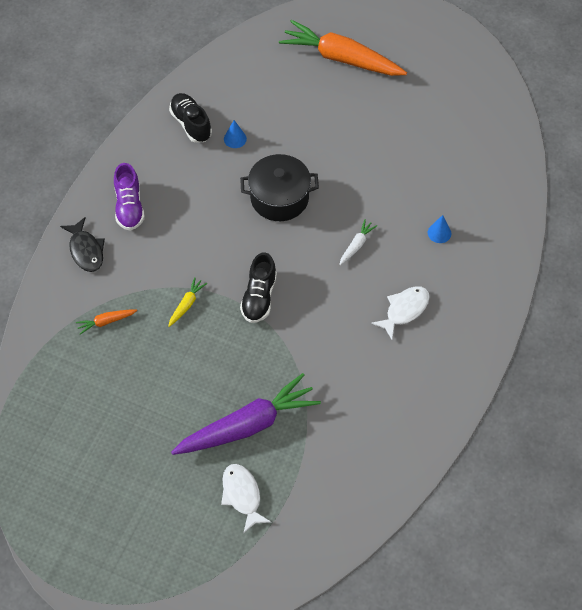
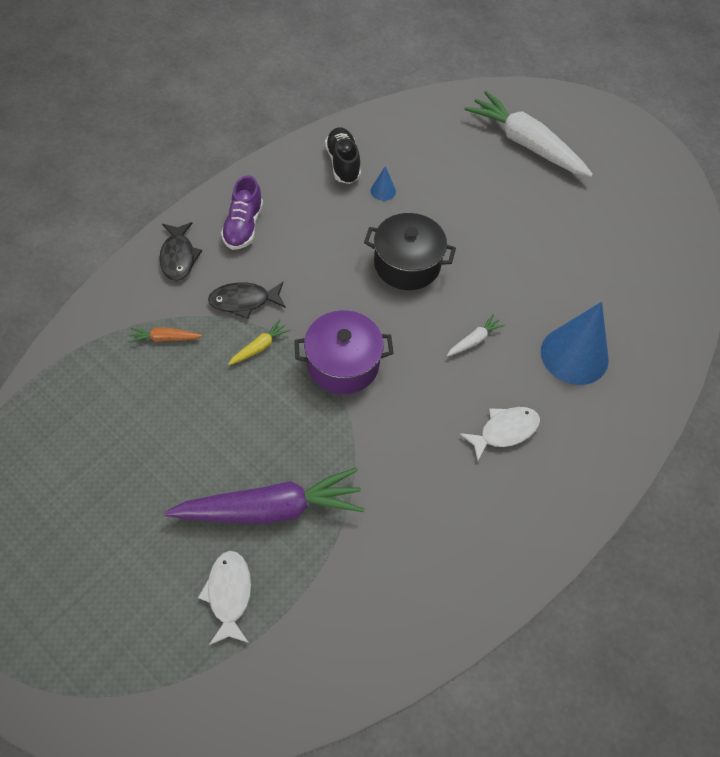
camera: 15 degrees right, 0 degrees up
(157, 271) = (244, 301): none -> black fish
(259, 297) = (343, 364): black shoe -> purple pot
(341, 58) = (526, 144): orange carrot -> white carrot
(439, 233) = (574, 355): blue cone -> blue cone, size x2.38

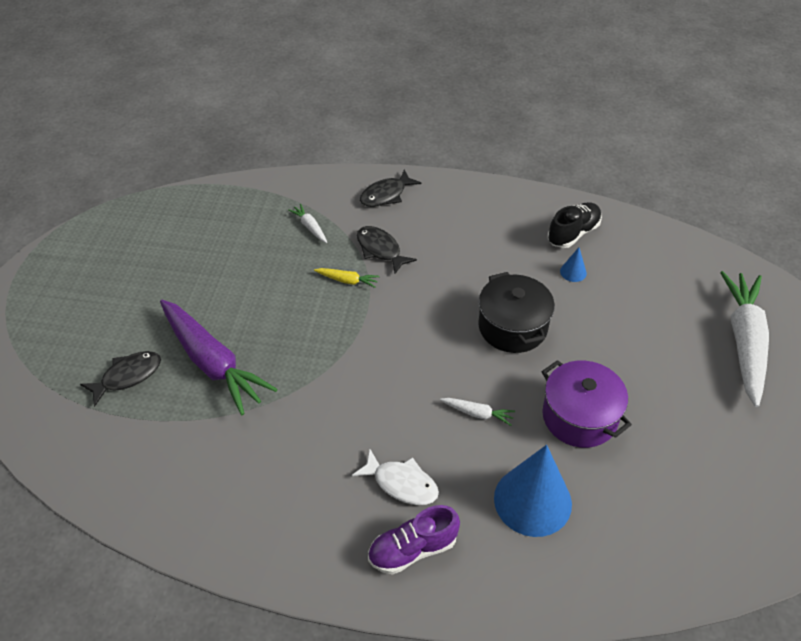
camera: 60 degrees right, 10 degrees down
(165, 338) = (310, 227): orange carrot -> white carrot
(229, 594) = (128, 376): white fish -> black fish
(243, 226) = (448, 212): purple shoe -> purple shoe (412, 549)
(343, 364) = (375, 337): purple pot -> purple pot (579, 417)

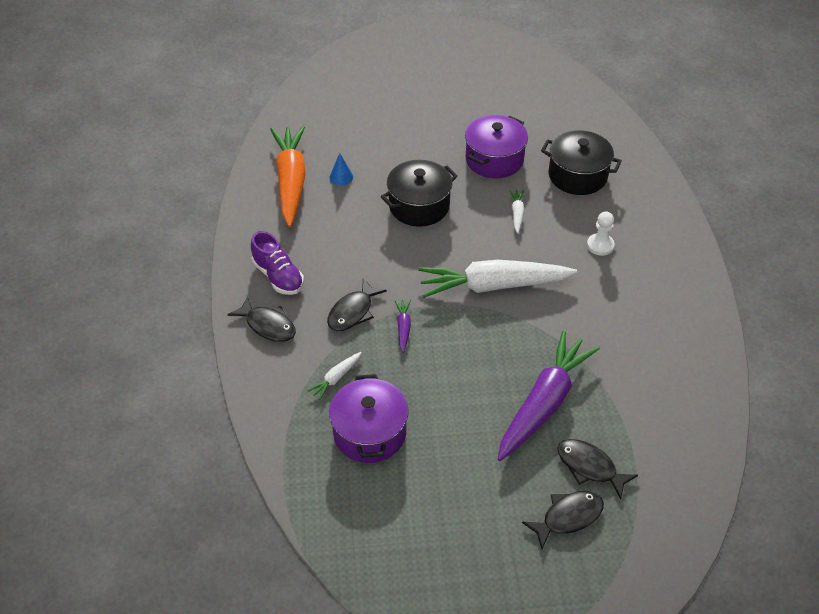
camera: 105 degrees left, 0 degrees up
(91, 345) = (568, 517): none -> black fish
(244, 238) = (369, 433): none -> purple pot
(347, 280) = (403, 328): yellow carrot -> purple carrot
(401, 483) = (600, 245): white fish -> white pawn
(412, 549) = (648, 229): purple shoe -> purple shoe (278, 276)
(532, 500) = (577, 175): blue cone -> black pot
(573, 233) = (291, 181): black shoe -> orange carrot
(744, 342) = (387, 83): white carrot -> white carrot (493, 286)

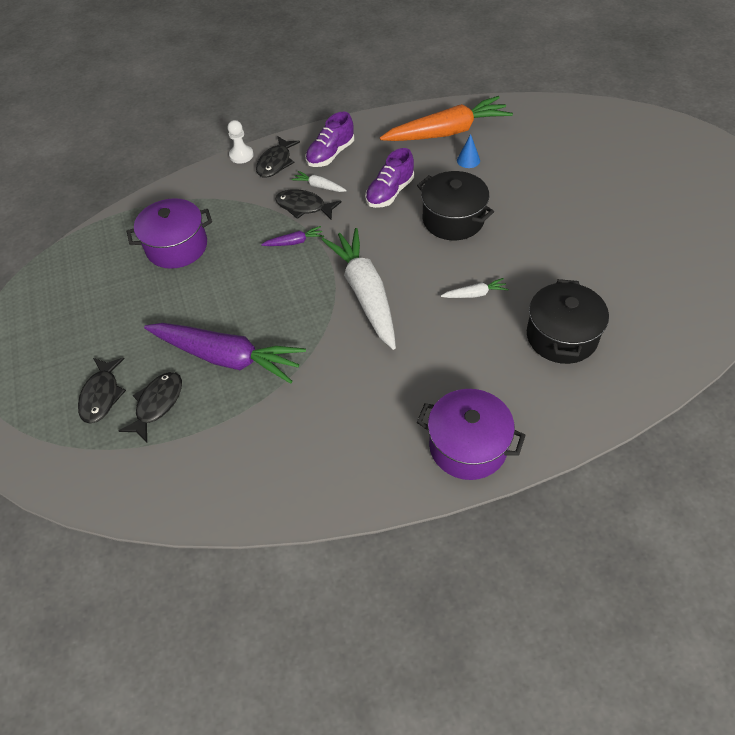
camera: 80 degrees right, 5 degrees up
(336, 378) = (229, 214): white carrot -> white carrot (319, 186)
(362, 242) = (390, 193): none -> purple shoe
(494, 159) = (550, 261): purple pot -> purple pot (468, 446)
(568, 517) = (102, 395): black fish -> black fish turned 45 degrees clockwise
(600, 245) = (456, 373): white pawn -> white pawn (241, 155)

